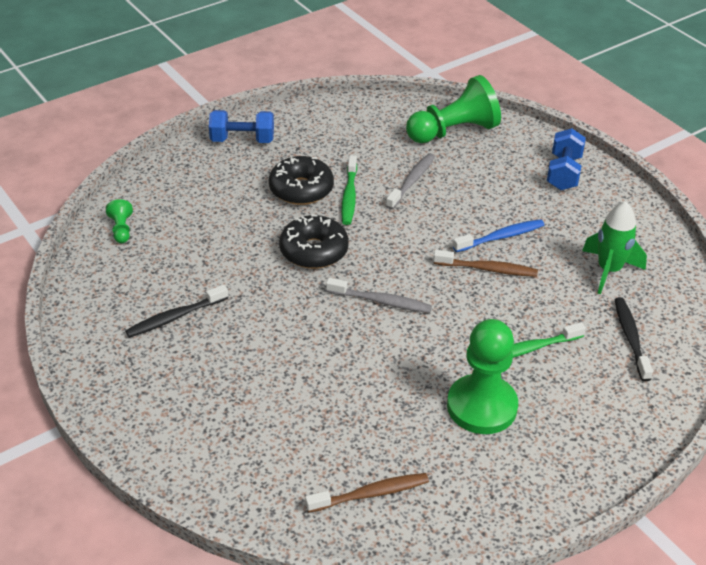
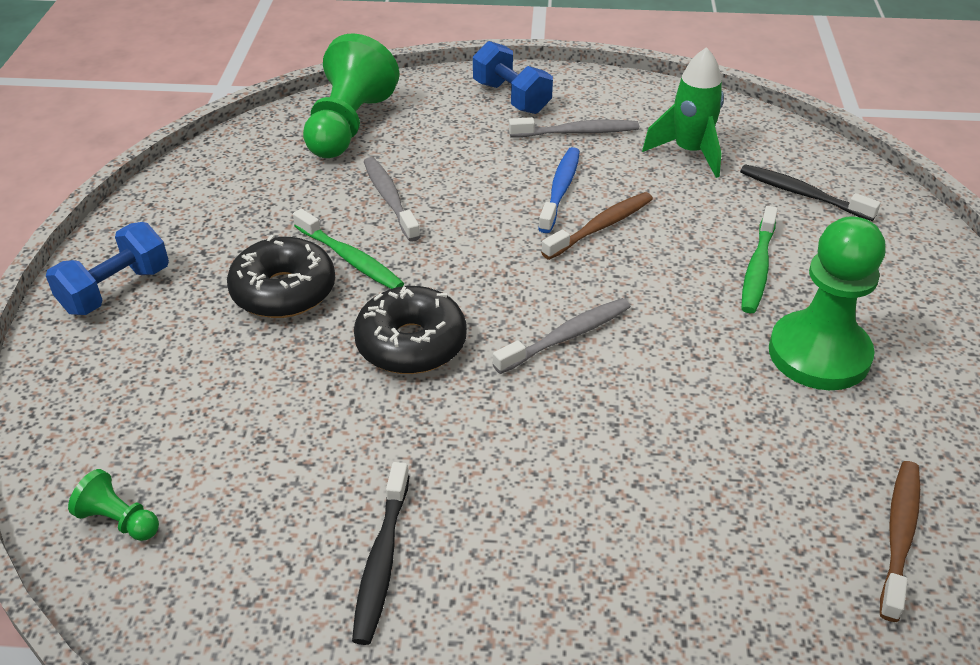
camera: 50 degrees left, 0 degrees up
(565, 216) = (577, 132): none -> grey toothbrush

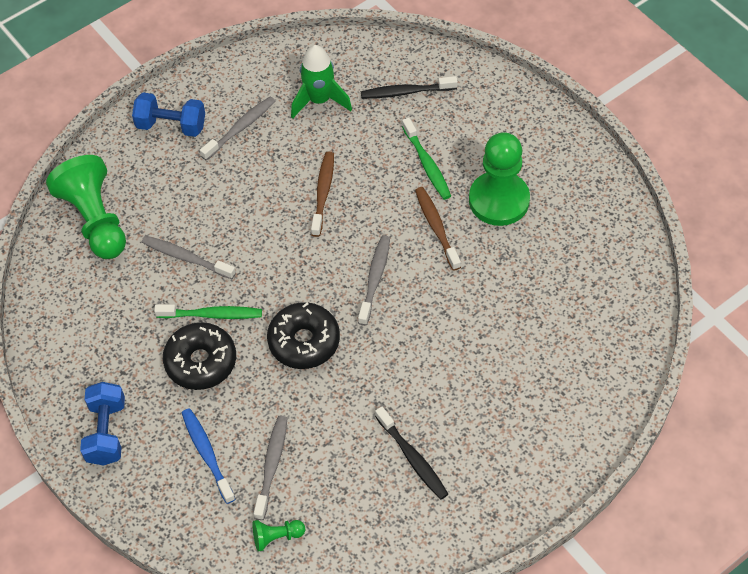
camera: 40 degrees left, 15 degrees up
(217, 440) = (272, 465): none -> grey toothbrush
(560, 189) = (275, 181): blue toothbrush -> blue toothbrush (207, 454)
(899, 536) = (604, 277): brown toothbrush -> brown toothbrush (436, 227)

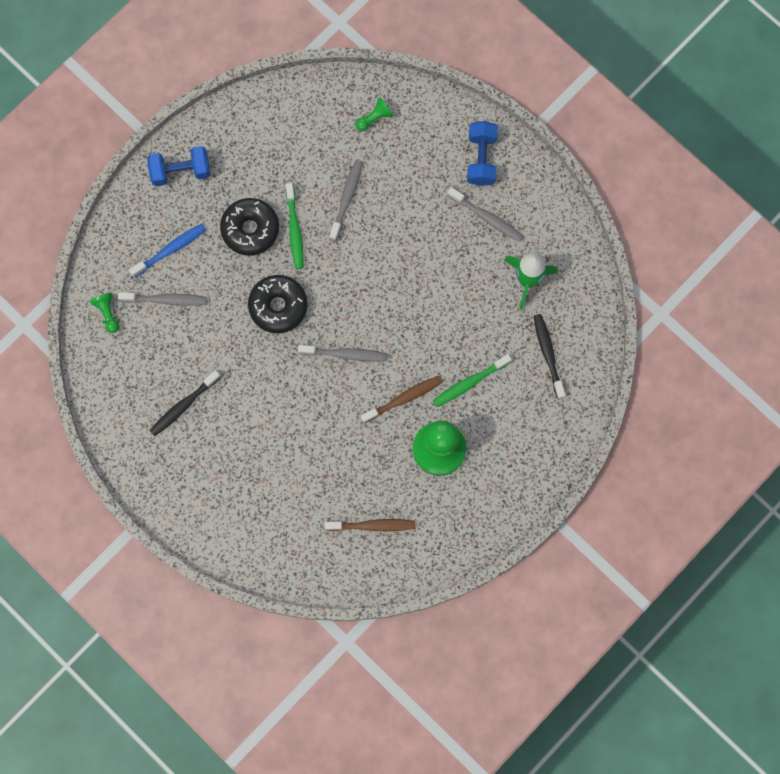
camera: 80 degrees right, 20 degrees up
(95, 220) = (374, 118): green pawn -> green pawn, size x0.44
(323, 193) = (427, 299): brown toothbrush -> brown toothbrush (372, 526)

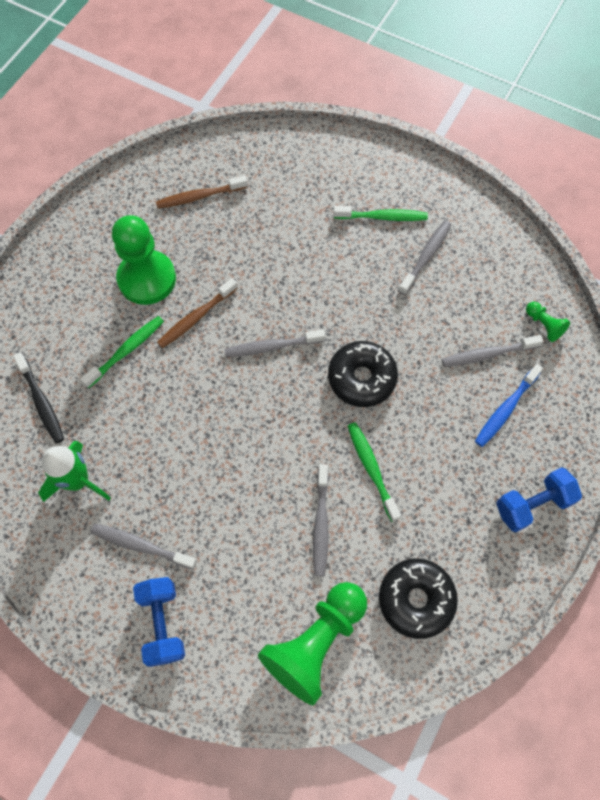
camera: 165 degrees right, 10 degrees down
(183, 406) = (426, 256): black toothbrush -> grey toothbrush
(208, 457) = (382, 217): none -> green toothbrush
(250, 229) = (423, 456): black donut -> black donut (416, 599)
(374, 118) = (316, 642): green pawn -> green pawn, size x2.27

